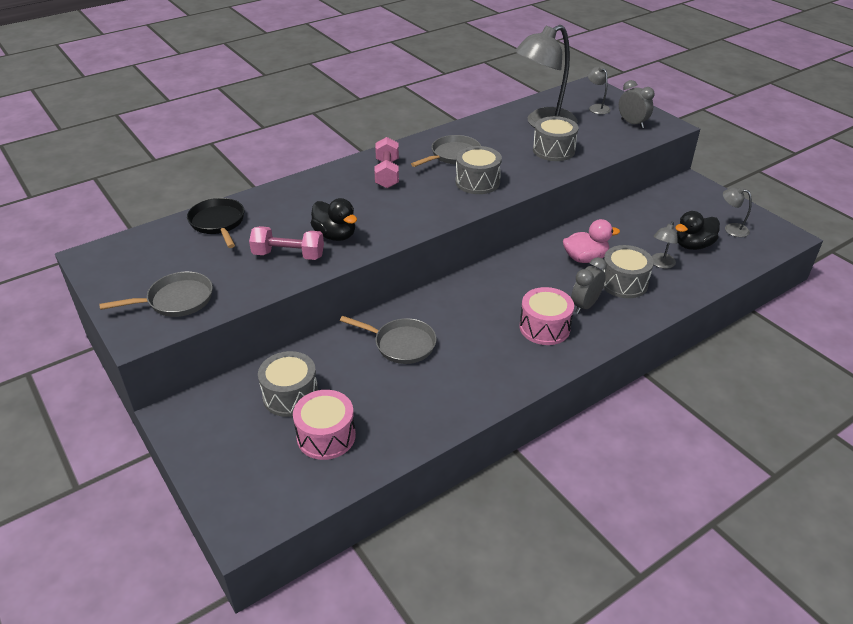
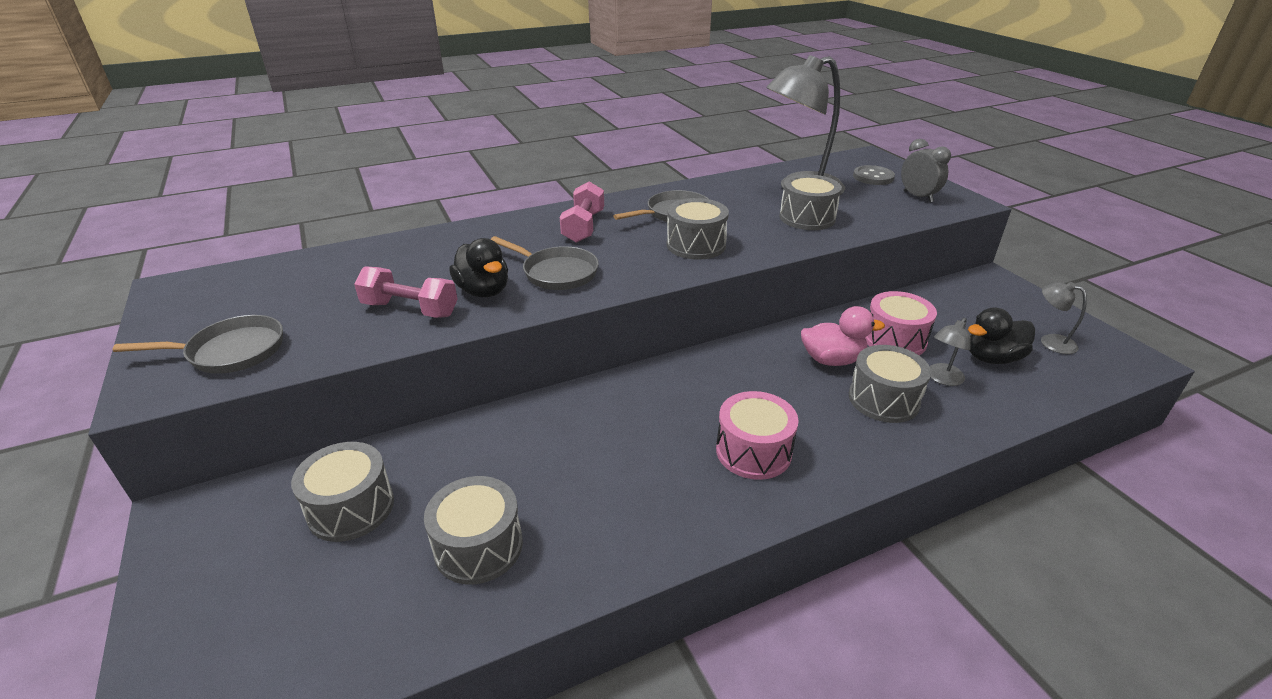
camera: 10 degrees right, 5 degrees down
(218, 223) = (347, 263): black pan -> none
(326, 436) = (369, 583): pink drum -> pink drum (894, 339)
(386, 407) = (478, 546): none -> grey drum
(401, 344) = (538, 450): grey pan -> grey pan (556, 273)
(585, 305) = (820, 426): grey clock -> none
(596, 107) = (873, 177): grey lamp -> grey button

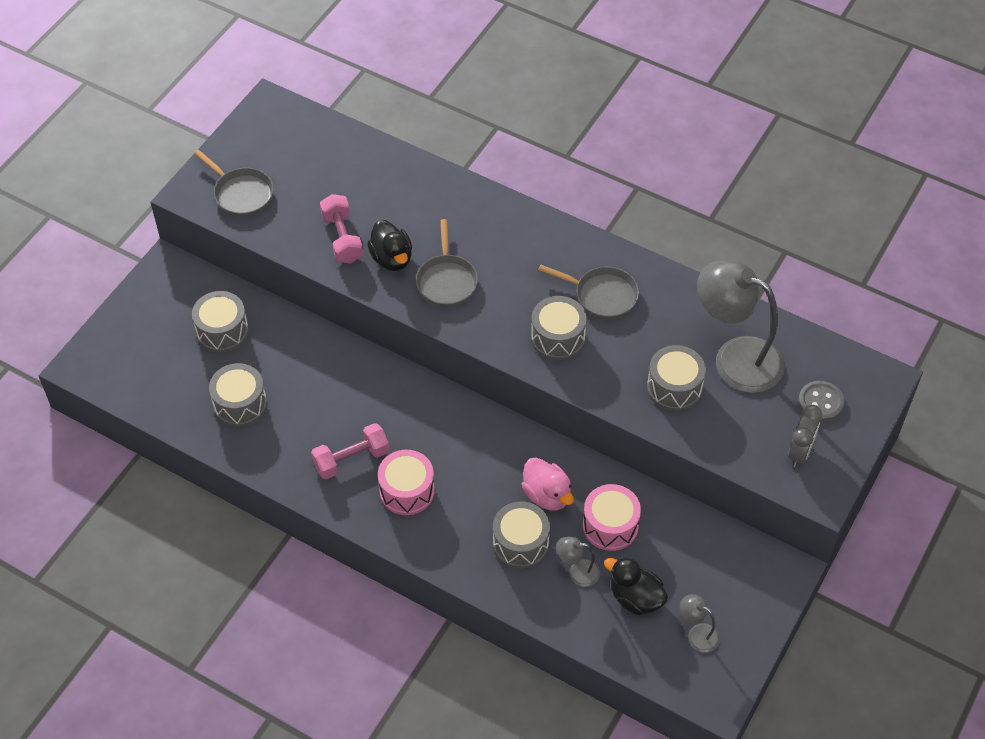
camera: 55 degrees right, 20 degrees up
(483, 291) = (392, 258): black duck -> black duck turned 45 degrees counterclockwise
(583, 227) = (527, 252): pink dumbbell -> pink dumbbell (351, 459)
(1050, 341) = (697, 634): grey lamp -> grey lamp turned 60 degrees counterclockwise

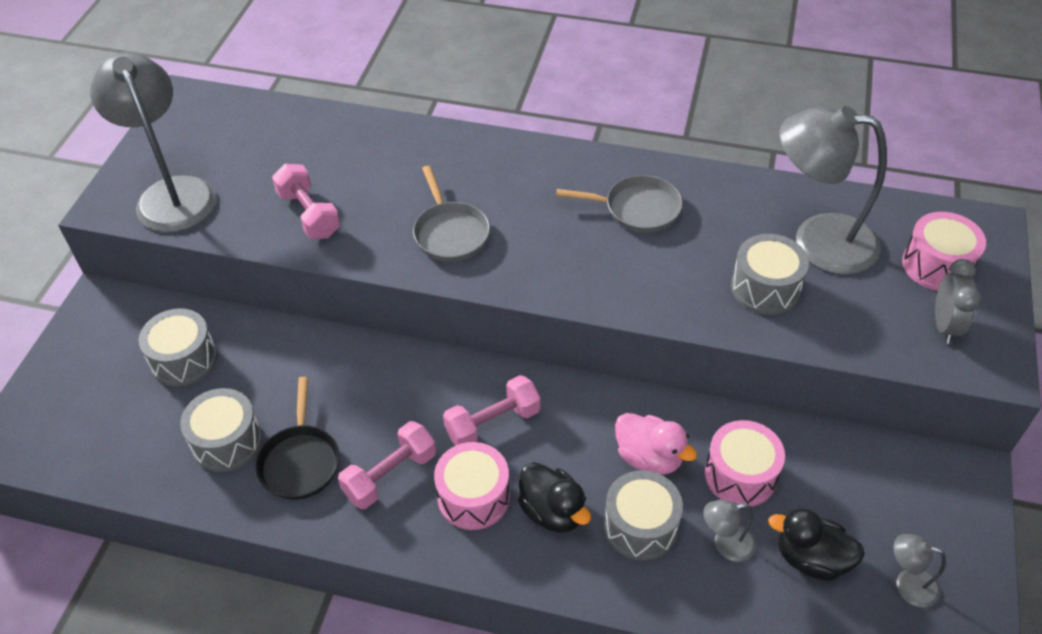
camera: 15 degrees left, 5 degrees down
(241, 194) = (172, 193): grey pan -> grey lamp
(289, 432) = (300, 461): none -> black pan
(392, 258) = (376, 223): black duck -> black duck (552, 511)
(439, 439) = (492, 423): none -> pink dumbbell
(558, 337) = (605, 265): grey drum -> none
(820, 402) = (936, 265): grey button -> pink drum

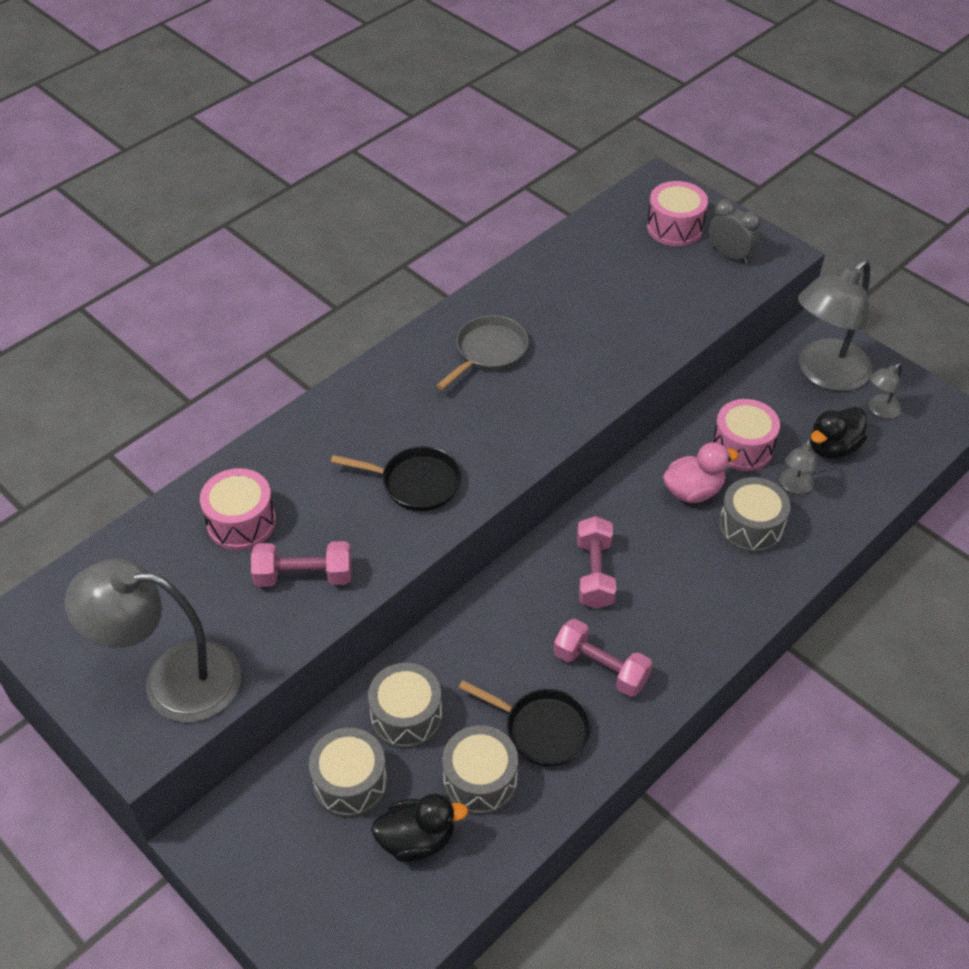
camera: 60 degrees left, 0 degrees up
(390, 475) = (600, 668): pink dumbbell -> pink dumbbell turned 45 degrees counterclockwise
(450, 233) = (416, 483): grey pan -> black pan
(473, 497) = (659, 619): pink drum -> pink drum (241, 522)
(552, 511) = (705, 574): black duck -> black duck (417, 839)
(765, 288) = (628, 324): grey drum -> grey drum (406, 717)
(817, 241) = (604, 271): grey lamp -> grey lamp (825, 374)

